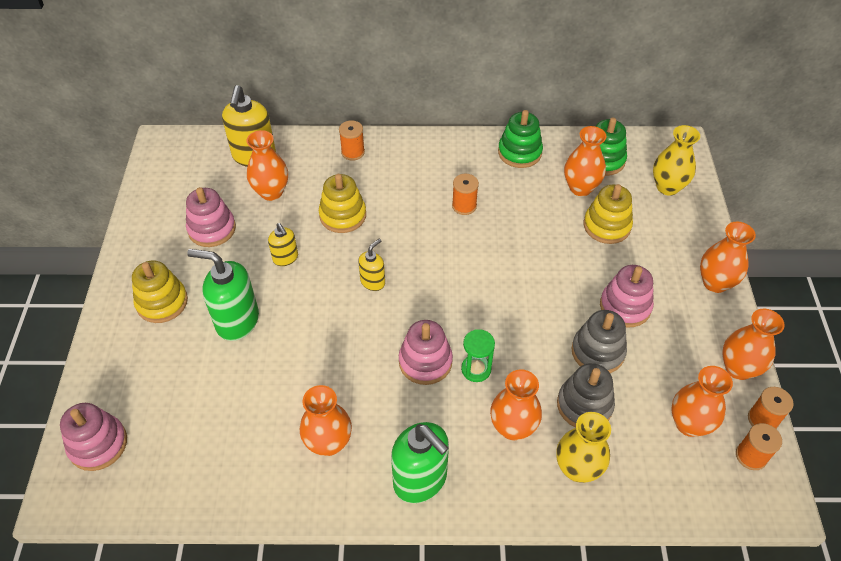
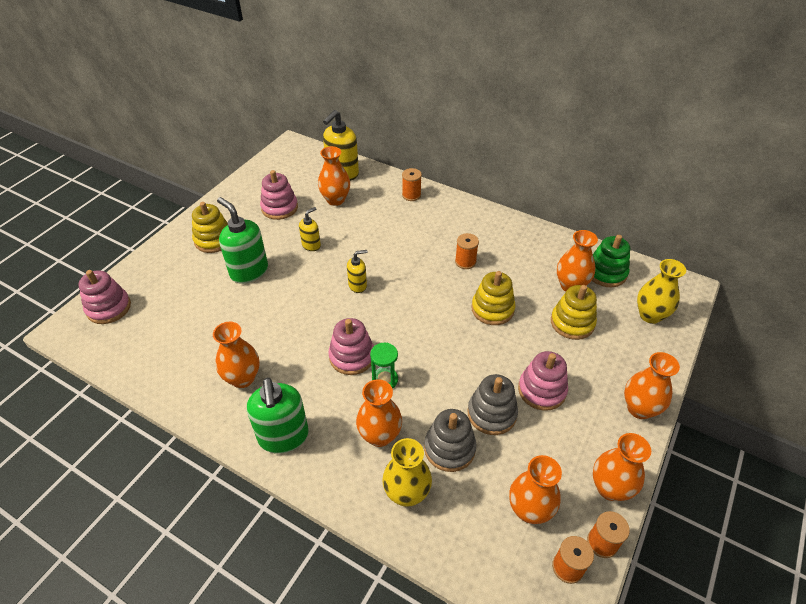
camera: 30 degrees right, 5 degrees down
(285, 258) = (311, 245): yellow soap dispenser -> yellow soap dispenser turned 135 degrees counterclockwise
(343, 215) = (371, 233): yellow stacking toy -> yellow stacking toy (492, 309)
(519, 152) = (538, 241): green stacking toy -> none

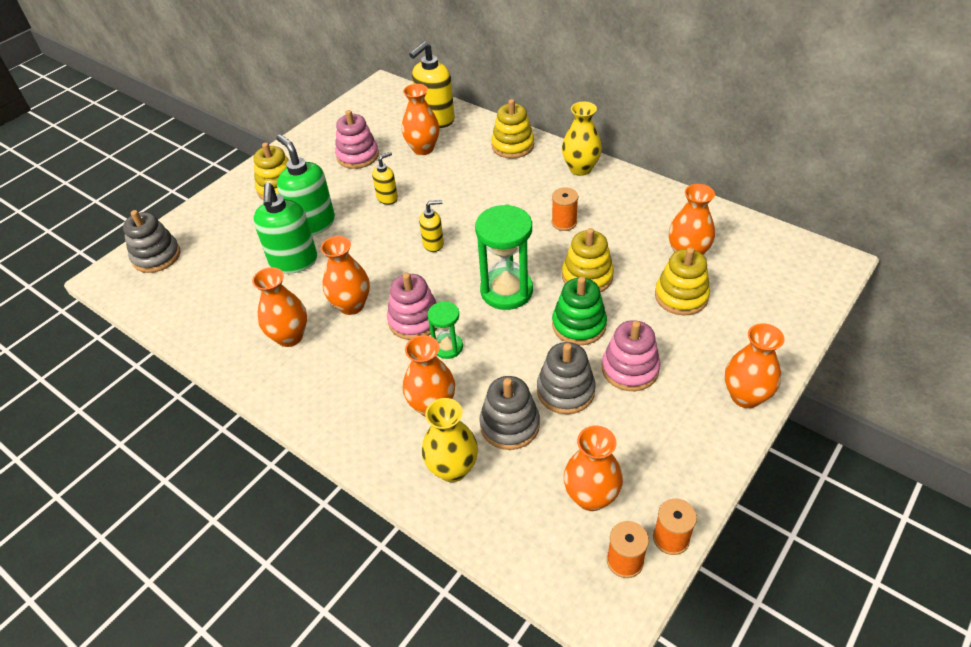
camera: 10 degrees right, 0 degrees up
(109, 308) = (156, 256): pink stacking toy -> grey stacking toy
(283, 437) = (325, 400): green soap dispenser -> green soap dispenser (294, 262)
(411, 195) = (512, 146): orange spool -> yellow stacking toy
(427, 325) = (506, 291): none -> green hourglass
(606, 273) = (734, 241): green stacking toy -> green stacking toy (579, 325)
(610, 488) = (692, 481): orange vase -> orange vase (351, 305)
(650, 315) = (780, 292): yellow vase -> yellow vase (580, 169)

